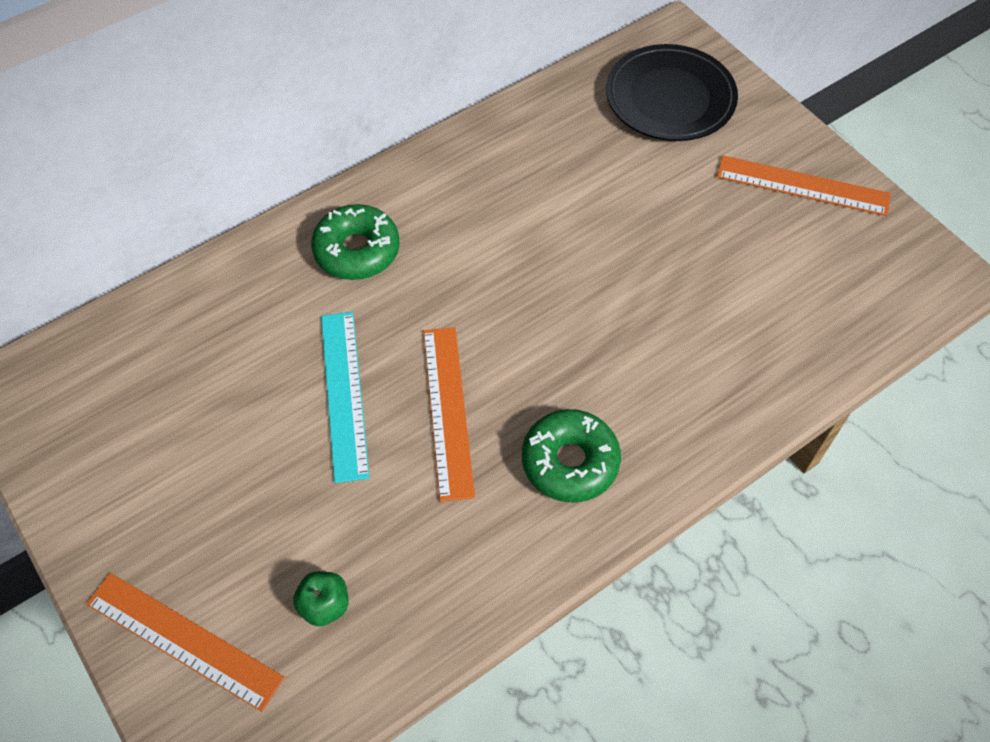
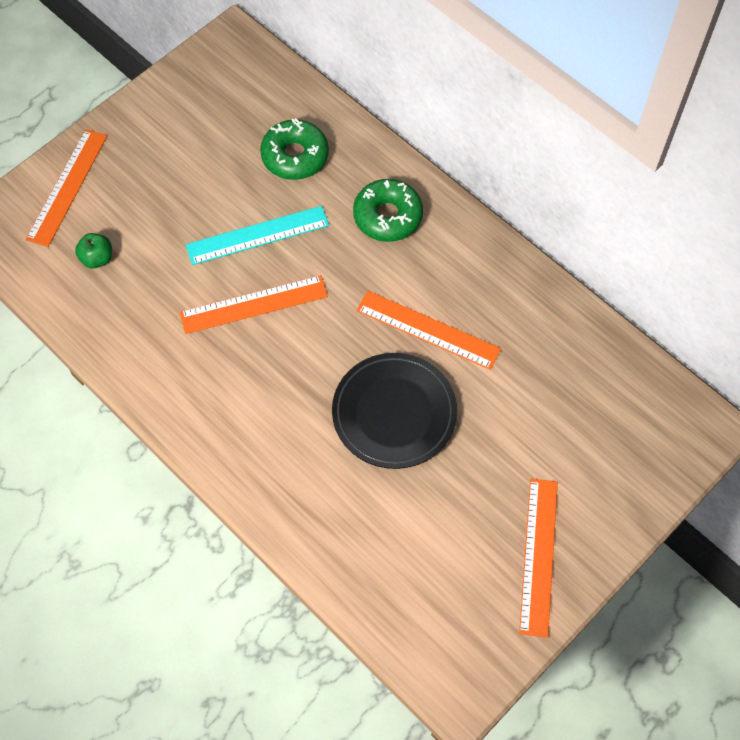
camera: 80 degrees right, 5 degrees up
(522, 236) = (428, 330): none -> orange ruler
(570, 462) = (222, 393): green donut -> green donut (295, 156)
(670, 98) = (618, 431): black plate -> black plate (394, 413)

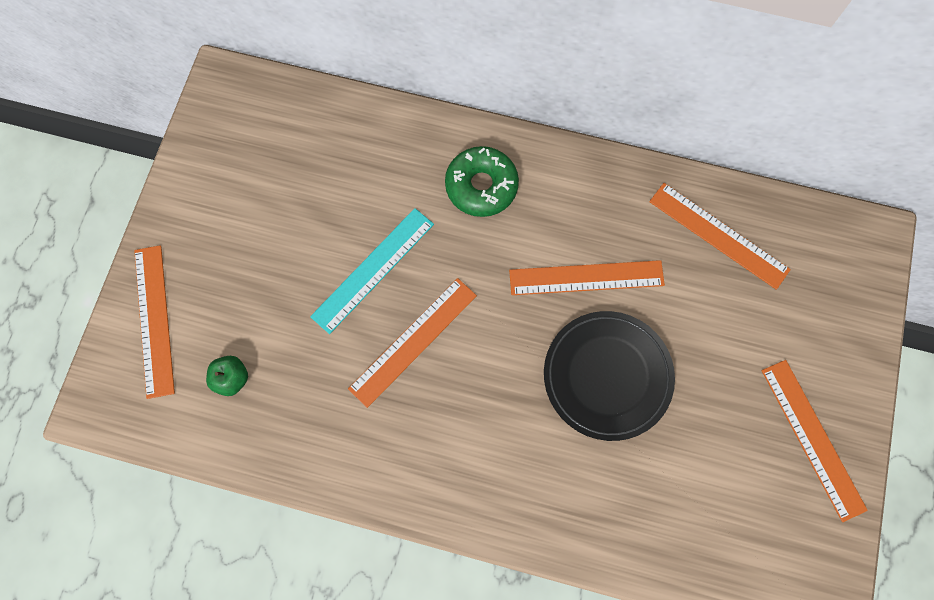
camera: 30 degrees left, 10 degrees up
(295, 156) = (358, 171): green donut -> none
(566, 355) = (718, 235): none -> orange ruler

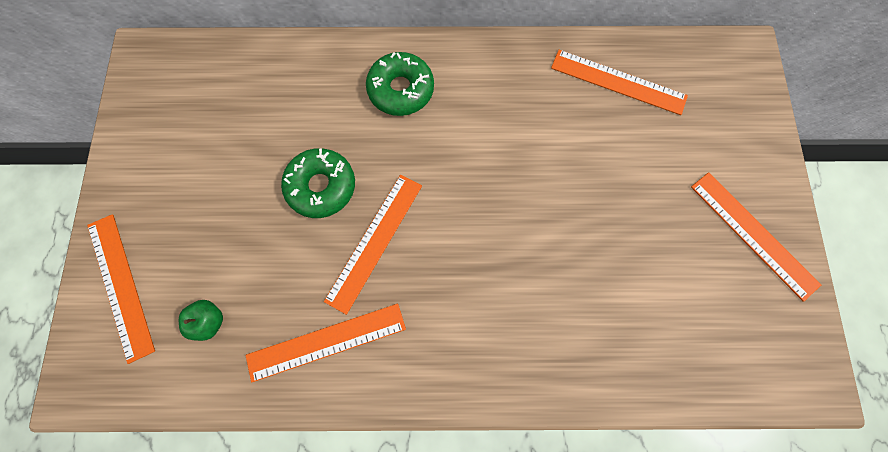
camera: 15 degrees left, 0 degrees up
(373, 270) = (321, 186): turquoise ruler -> green donut
(586, 278) = (515, 146): orange ruler -> orange ruler (326, 342)
(607, 376) = (558, 227): black plate -> none

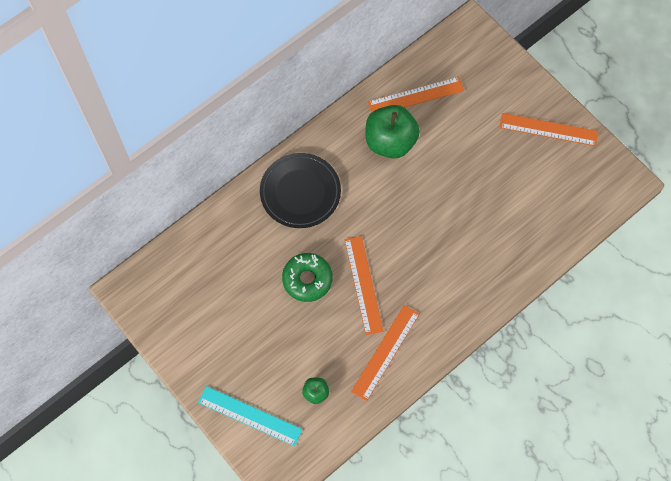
camera: 40 degrees left, 5 degrees down
(120, 286) = (249, 416): orange ruler -> turquoise ruler
(401, 90) = (300, 192): green donut -> black plate
(546, 109) = (390, 142): none -> green apple

